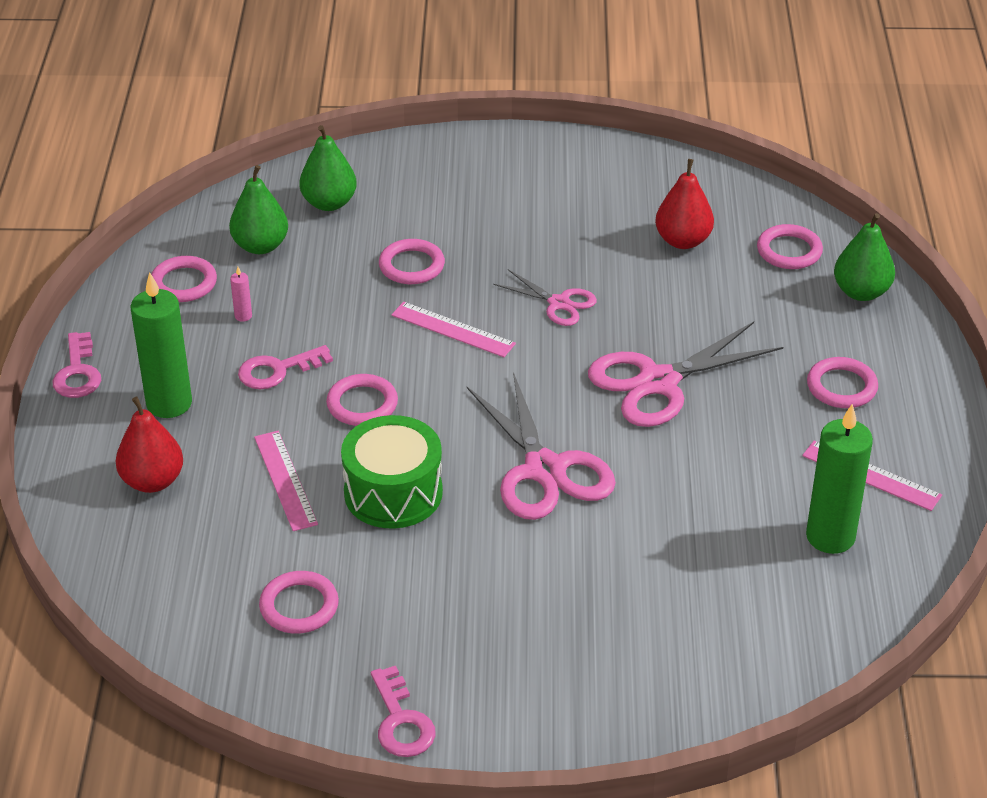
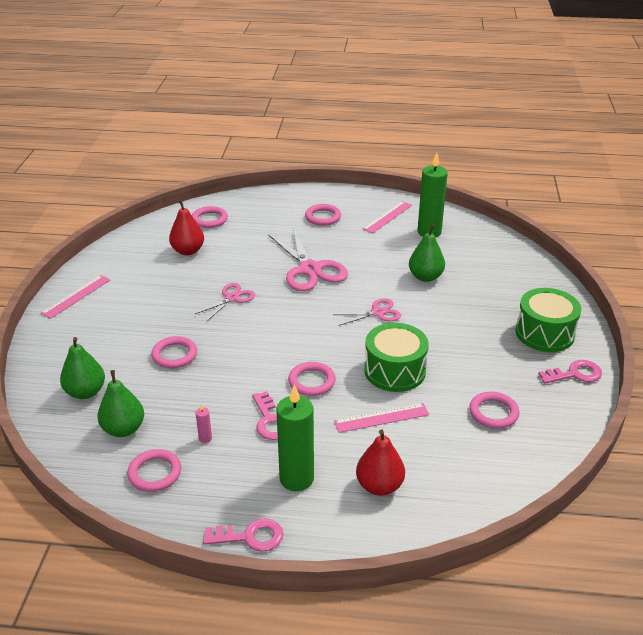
camera: 85 degrees left, 5 degrees down
(452, 330) = (246, 340): pink ruler -> pink ruler (76, 296)
(514, 690) = (544, 333): none -> green drum
(544, 470) = (378, 313): pink scissors -> pink scissors, size x0.55
(861, 292) = (250, 204): green pear -> green pear (425, 277)

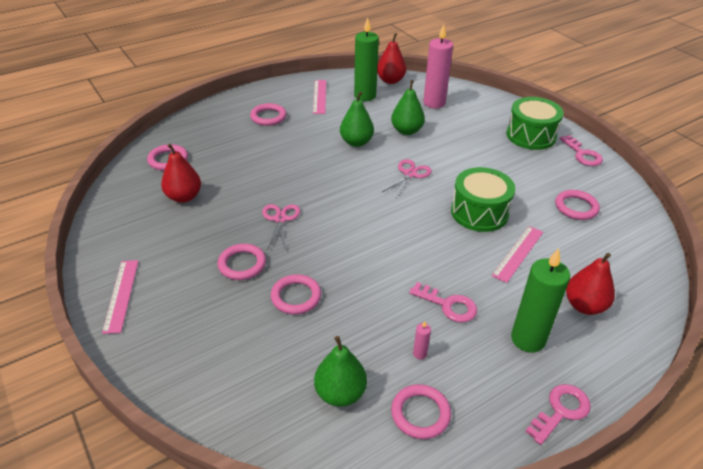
camera: 40 degrees left, 5 degrees up
(85, 392) = (257, 382): green pear -> green pear (356, 142)
(310, 269) = (314, 164): pink scissors -> none
(311, 381) = (435, 254): pink ring -> pink ring (242, 264)
(473, 228) = (390, 80): none -> red pear
(487, 264) = (434, 103): none -> pink candle
(575, 374) = (582, 154): pink key -> pink key turned 120 degrees clockwise

